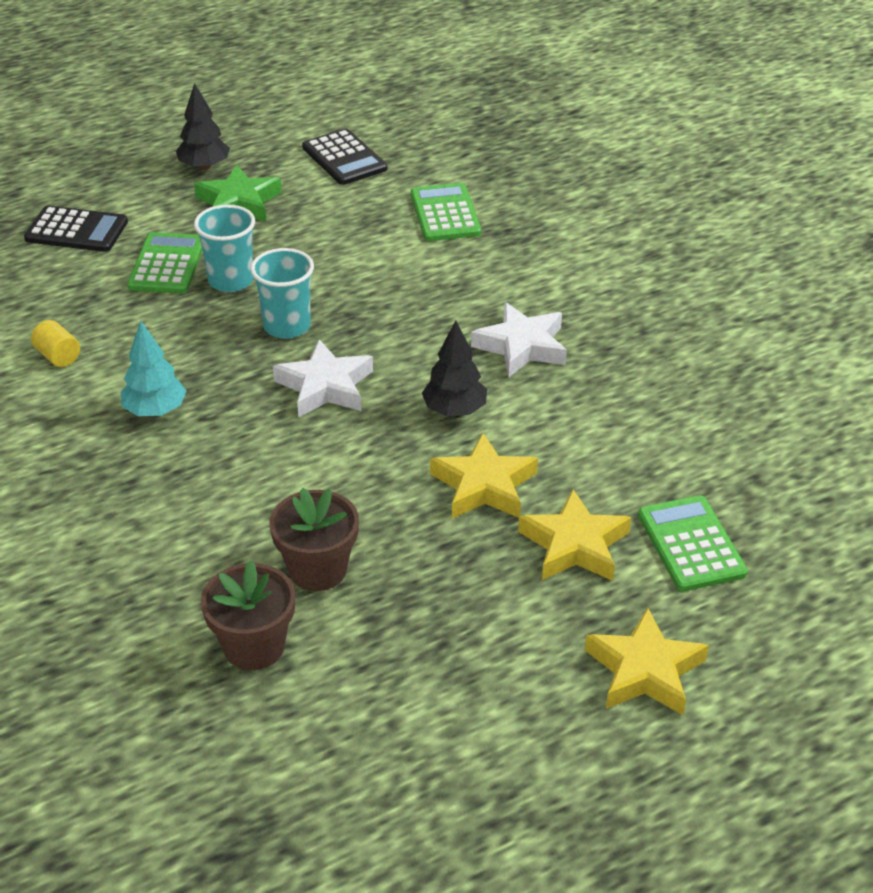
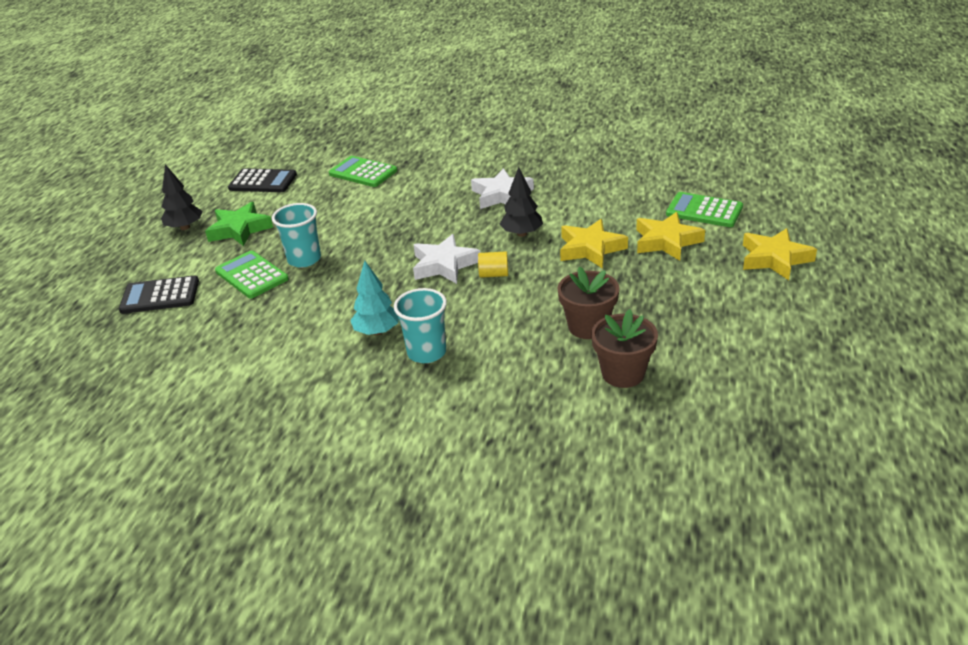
camera: 45 degrees left, 5 degrees down
(58, 356) = (269, 349): yellow cylinder -> yellow cylinder (494, 274)
(76, 230) = (160, 296): black calculator -> black calculator turned 150 degrees counterclockwise
(287, 326) = (374, 257): turquoise cup -> turquoise cup (426, 352)

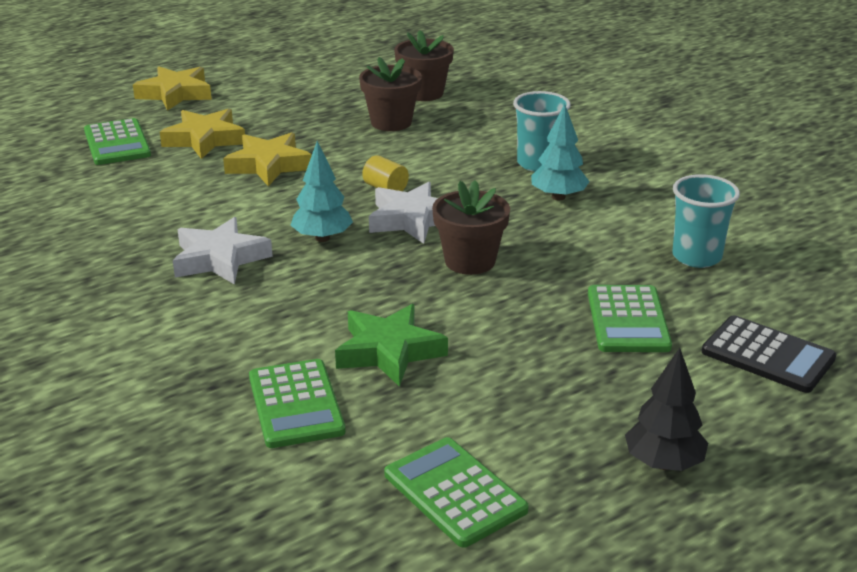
camera: 140 degrees left, 5 degrees down
(239, 229) = (582, 405): green star -> green star (389, 351)
(263, 181) = (454, 492): black calculator -> green calculator
(304, 259) = (544, 306): turquoise cup -> turquoise cup (696, 257)
(375, 260) = (470, 261): none -> brown flower pot
(473, 229) = (322, 238): none -> turquoise tree
(522, 234) = (291, 208): black tree -> none

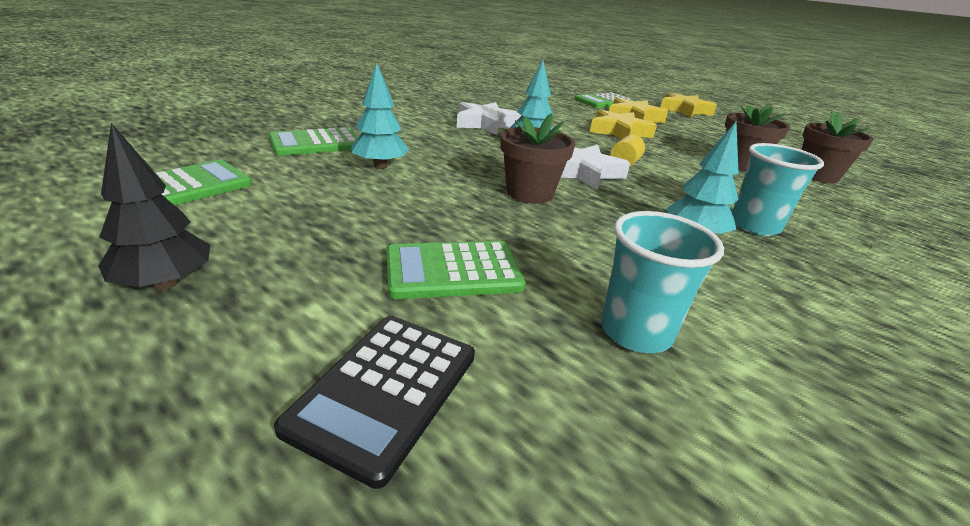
camera: 75 degrees right, 0 degrees up
(389, 351) = (380, 166): green star -> turquoise tree

